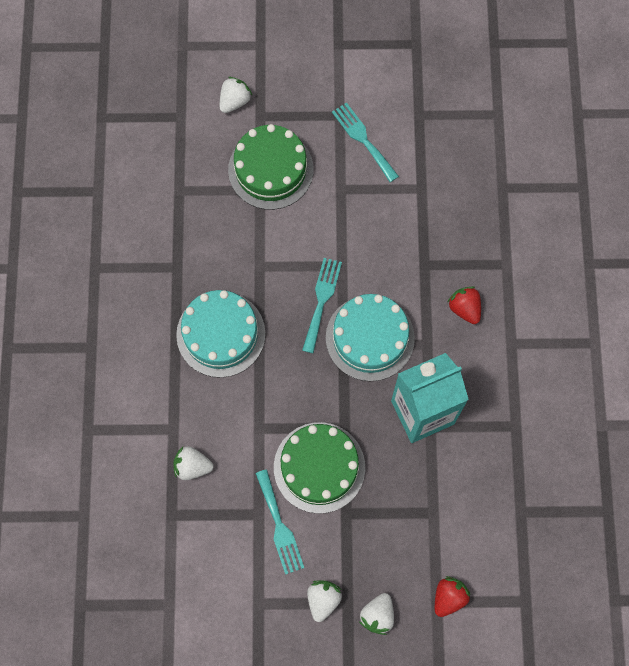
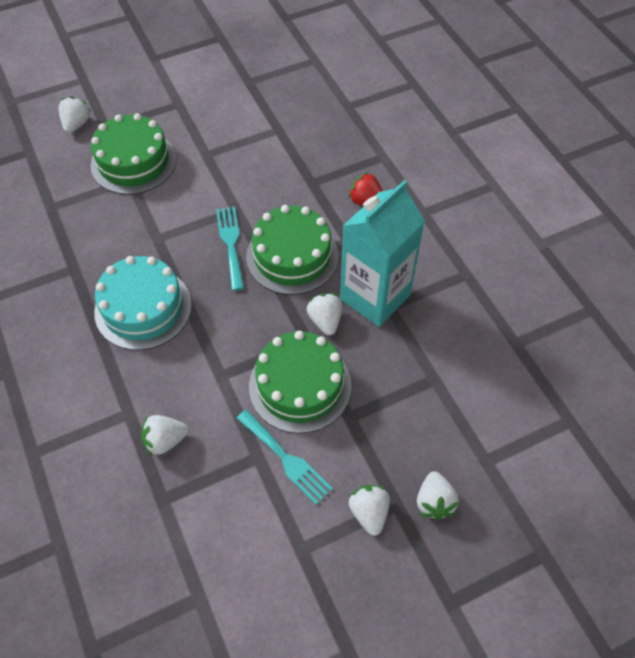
camera: 25 degrees left, 15 degrees down
(363, 139) = (208, 113): turquoise fork -> none
(368, 416) = (325, 321): none -> white strawberry
(370, 338) = (292, 256): turquoise cake -> green cake
(449, 597) = (495, 451): red strawberry -> none

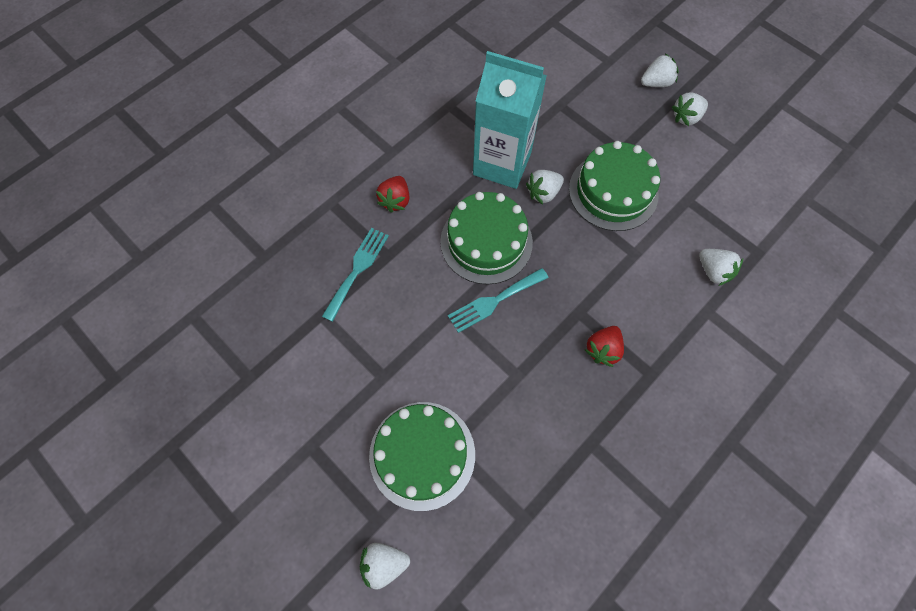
camera: 110 degrees left, 10 degrees up
(143, 308) = (602, 349): turquoise cake -> red strawberry
(286, 459) = (678, 180): turquoise fork -> turquoise fork (357, 270)

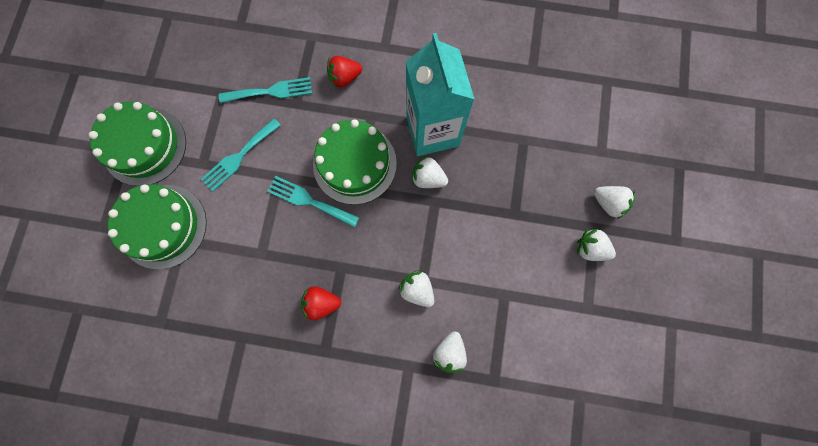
camera: 55 degrees right, 10 degrees up
(384, 563) = (79, 250): white strawberry -> white strawberry (417, 290)
(402, 337) = (239, 157): none -> turquoise fork
(613, 191) = (468, 231): green cake -> green cake (144, 146)

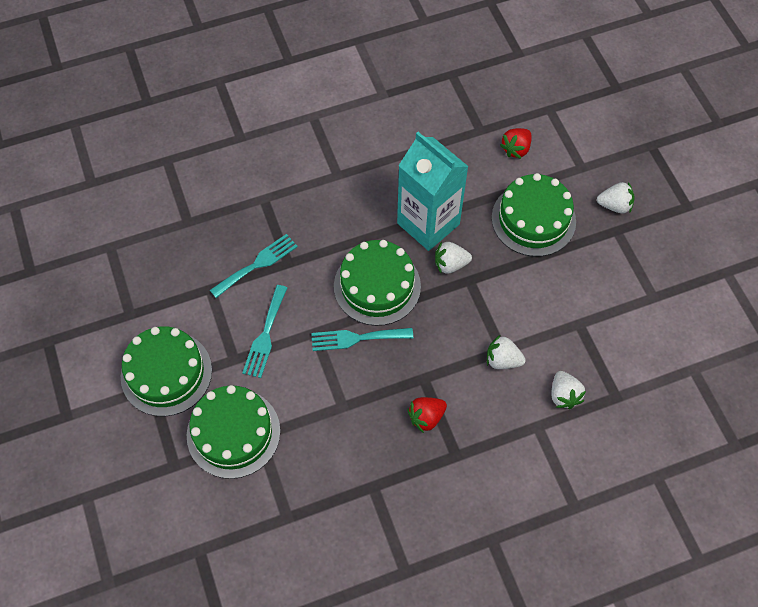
camera: 30 degrees left, 15 degrees down
(344, 78) = (319, 219): red strawberry -> red strawberry (516, 149)
(526, 176) = (533, 219): none -> green cake
(590, 248) = (624, 249): white strawberry -> none

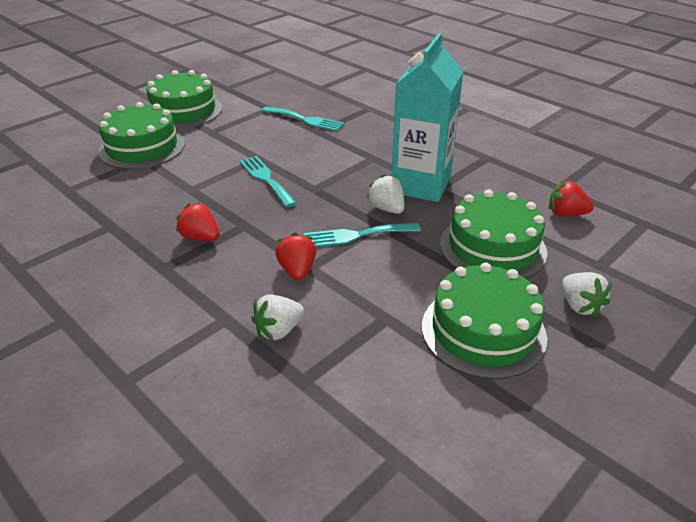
camera: 65 degrees right, 25 degrees down
(265, 335) = (241, 138): turquoise fork -> turquoise fork (356, 235)
(377, 286) = (329, 175): green cake -> green cake (483, 331)
(502, 360) = (297, 270): white strawberry -> red strawberry

